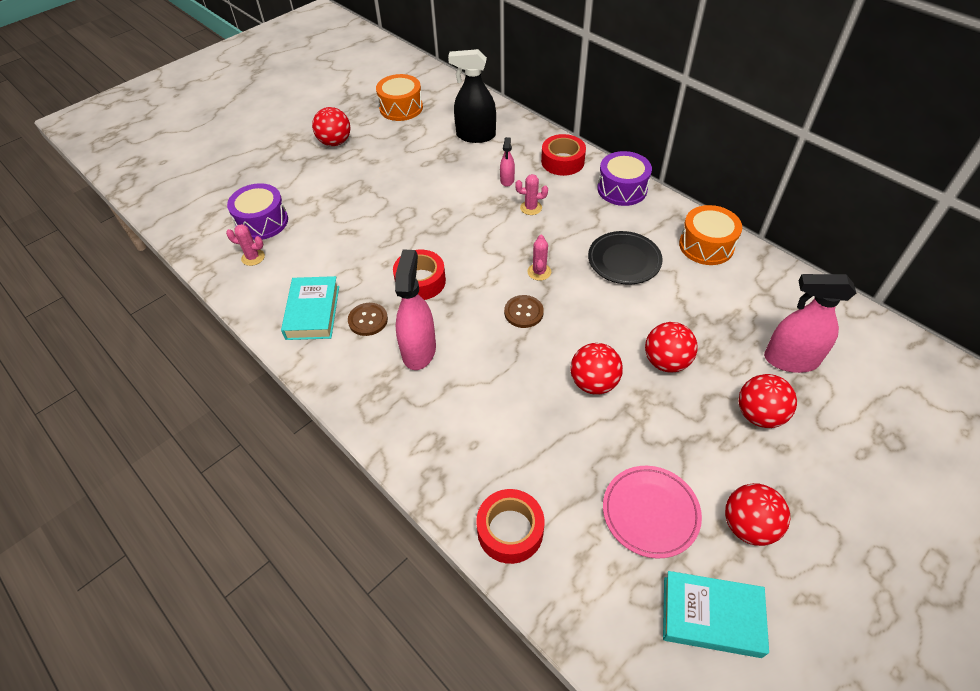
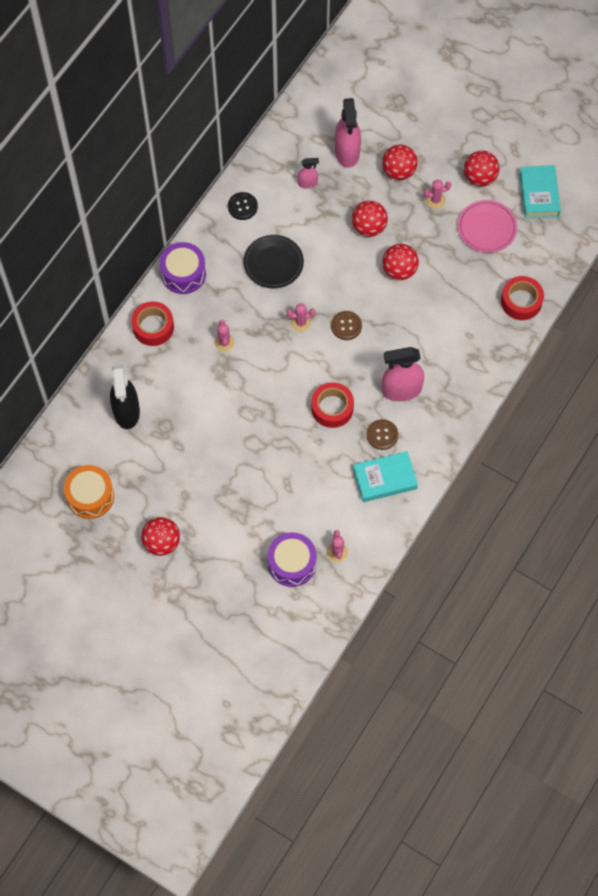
camera: 105 degrees left, 15 degrees up
(507, 180) = (190, 369): pink spray bottle -> pink spray bottle (308, 183)
(706, 245) = (242, 206): orange drum -> black button
(707, 452) = (435, 200): none -> pink cactus

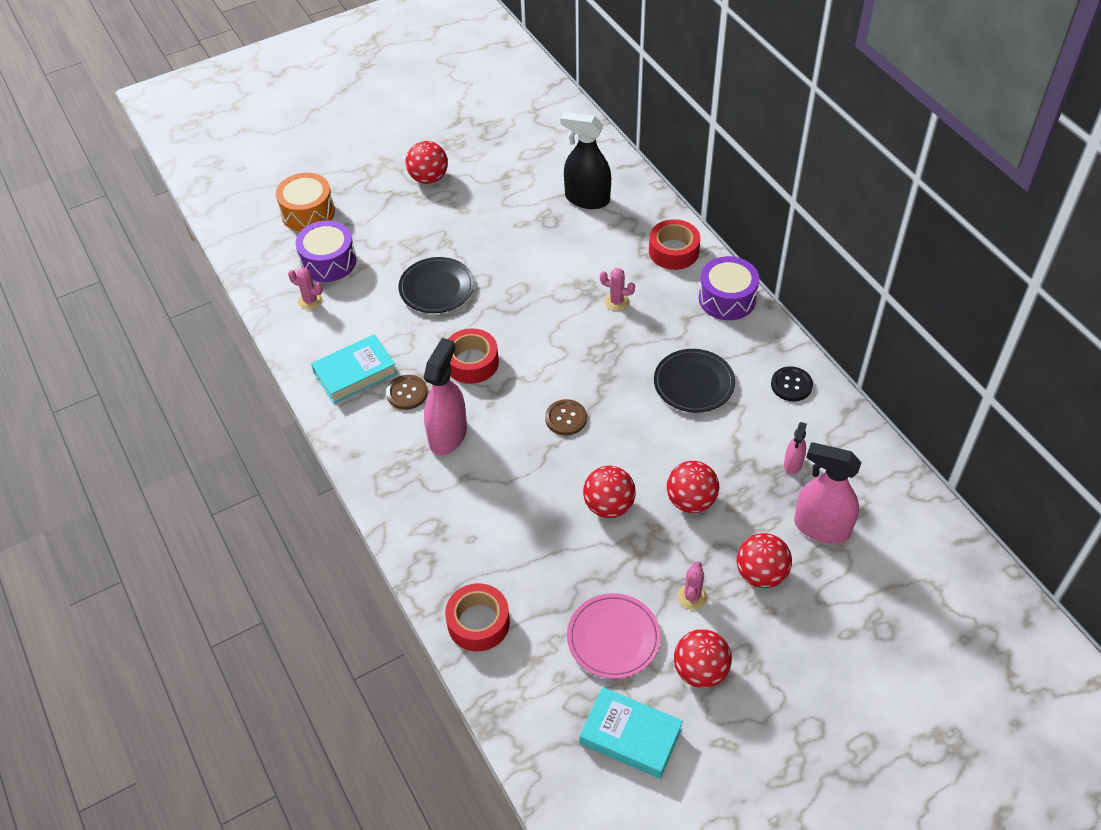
camera: 120 degrees right, 15 degrees down
(90, 496) = (514, 146): orange drum -> orange drum (308, 212)
(276, 469) = (436, 288): none -> black plate
(300, 322) = (598, 377): pink cactus -> none
(385, 479) = (355, 373): turquoise book -> turquoise book turned 45 degrees clockwise

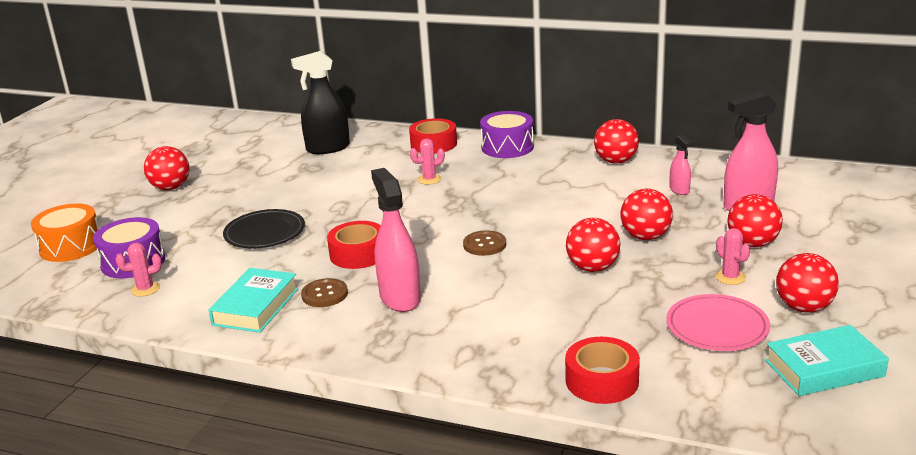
camera: 40 degrees left, 25 degrees down
(694, 383) = (550, 188): black plate -> none
(791, 385) = (616, 161): black button -> red ball

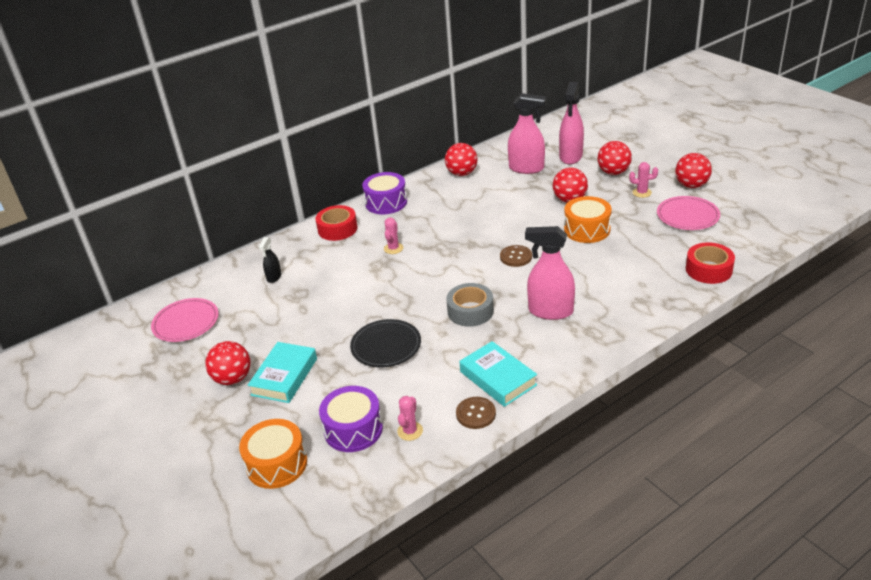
camera: 55 degrees left, 10 degrees up
(232, 142) = (186, 323): none -> pink plate
(324, 294) = (512, 342): brown button -> brown button (475, 414)
(327, 148) = (274, 277): black spray bottle -> black spray bottle, size x0.51
(358, 254) = (470, 311): red tape -> grey tape
(592, 268) = (587, 229): red ball -> orange drum
(679, 190) = (526, 168): pink spray bottle -> pink spray bottle, size x1.95
(824, 368) = (749, 203): turquoise book -> turquoise book (284, 377)

